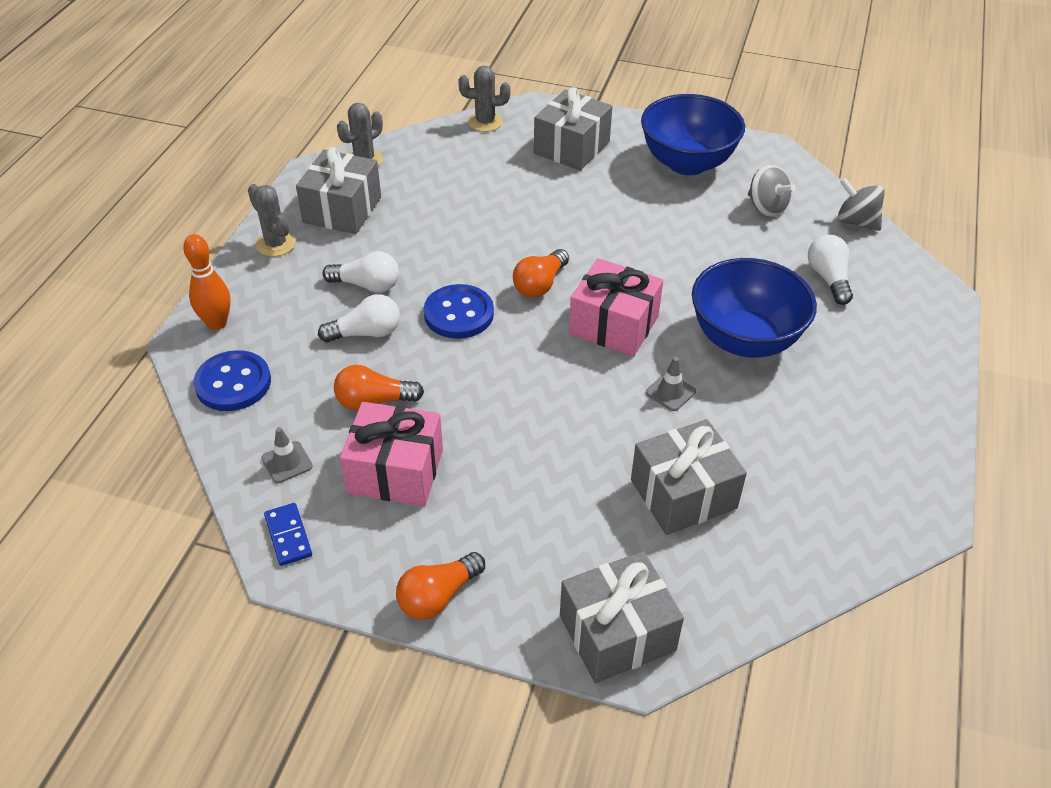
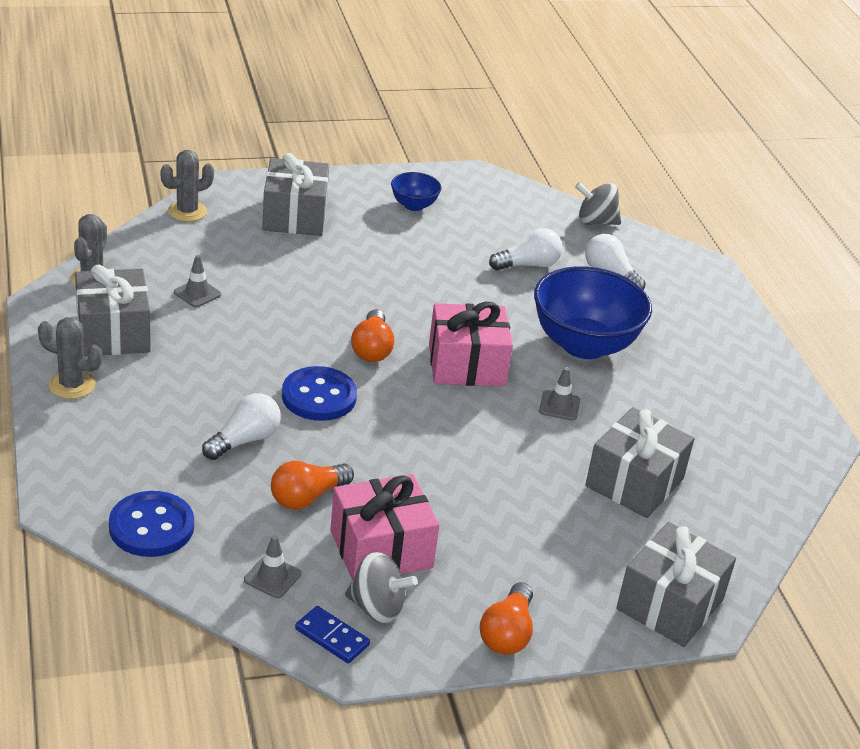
camera: 35 degrees left, 10 degrees down
(217, 323) = (80, 478): orange bowling pin -> none
(367, 285) = (205, 397): white light bulb -> white light bulb (528, 265)
(435, 194) = (197, 293): none -> grey traffic cone
(687, 163) = (414, 205): blue bowl -> blue bowl, size x0.48
(766, 207) = (514, 228): grey spinning top -> grey spinning top (377, 607)

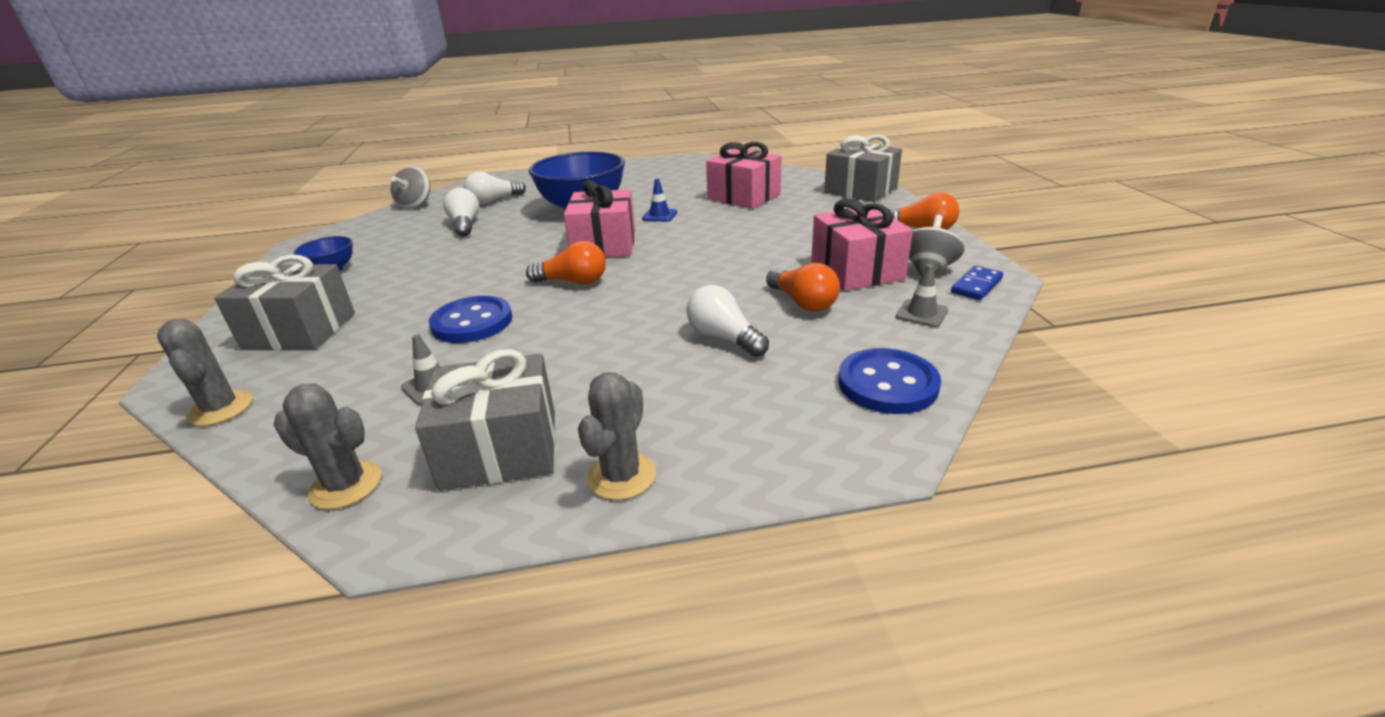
camera: 80 degrees left, 5 degrees down
(319, 396) = (648, 303): blue button -> blue button (472, 322)
(559, 406) = (659, 215): grey traffic cone -> blue traffic cone
(634, 482) = (744, 197): grey gift -> pink gift

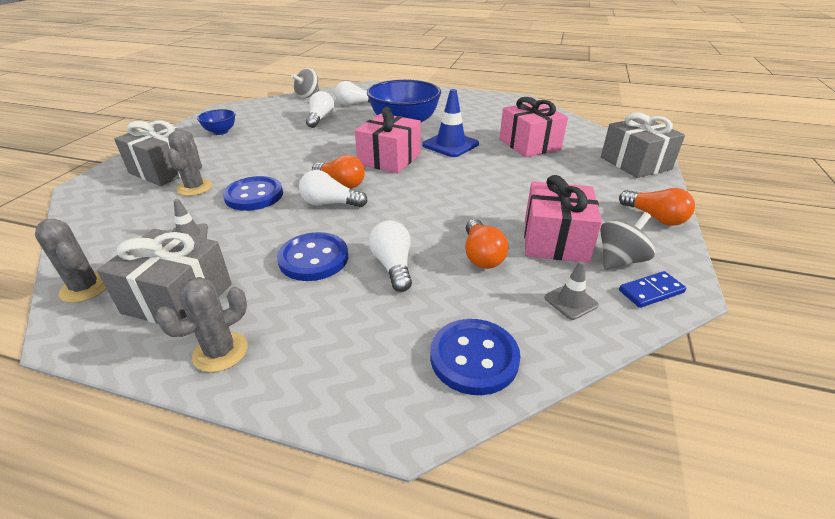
camera: 25 degrees right, 5 degrees up
(221, 409) = (84, 210): grey cactus -> grey cactus (195, 188)
(583, 304) = (330, 203): none -> white light bulb
(627, 359) = (313, 258): none -> blue button
(659, 215) = (450, 145): blue traffic cone -> blue traffic cone, size x1.81

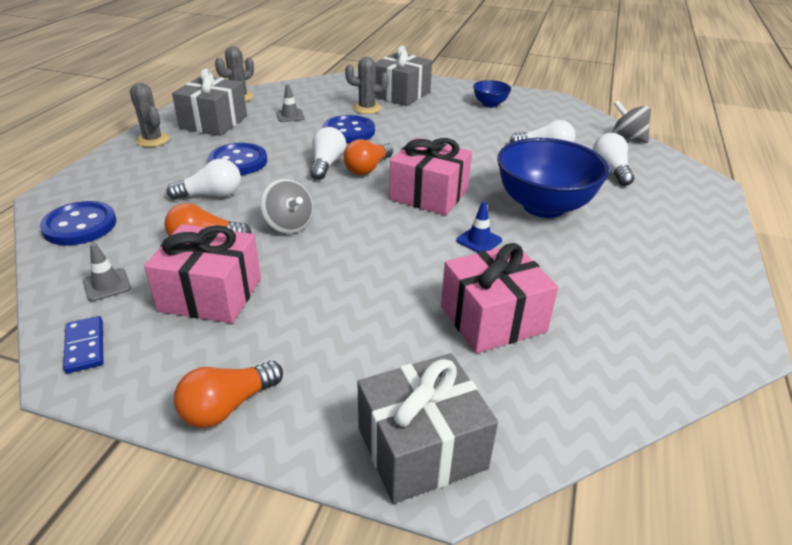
camera: 90 degrees right, 0 degrees up
(450, 145) = (479, 240): blue traffic cone -> blue traffic cone, size x0.55
(619, 260) = (149, 337): grey spinning top -> grey spinning top (288, 225)

